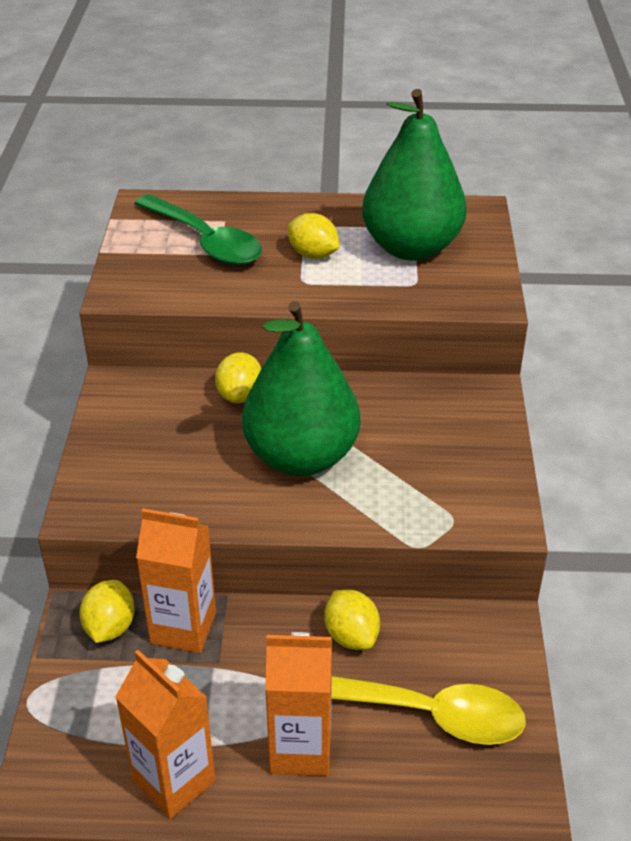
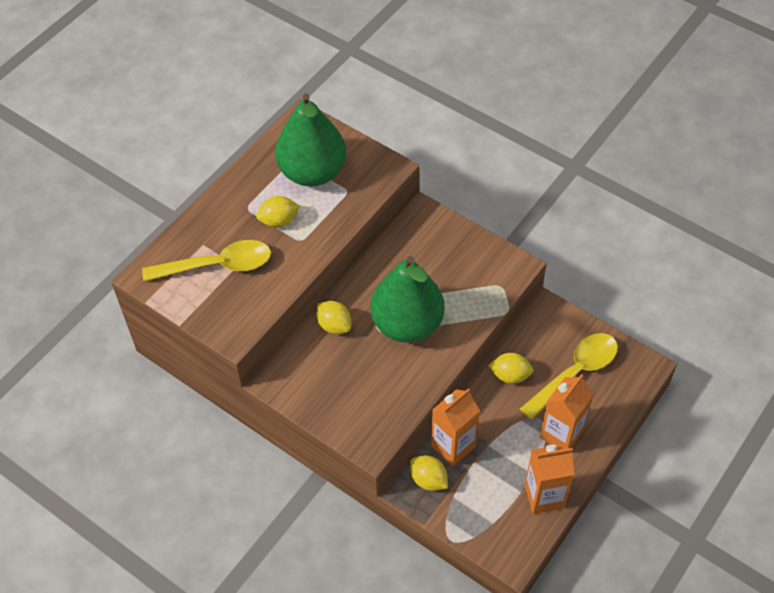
camera: 55 degrees left, 15 degrees up
(205, 241) = (218, 265): green spoon -> yellow spoon

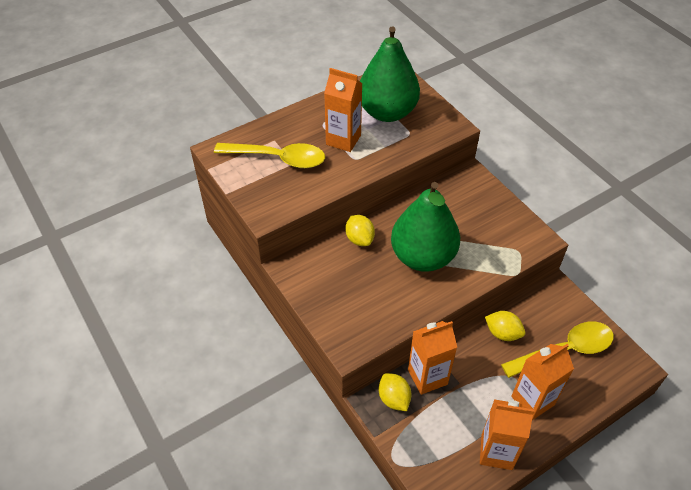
camera: 20 degrees right, 5 degrees down
(279, 221) = (343, 140): yellow lemon -> orange carton

